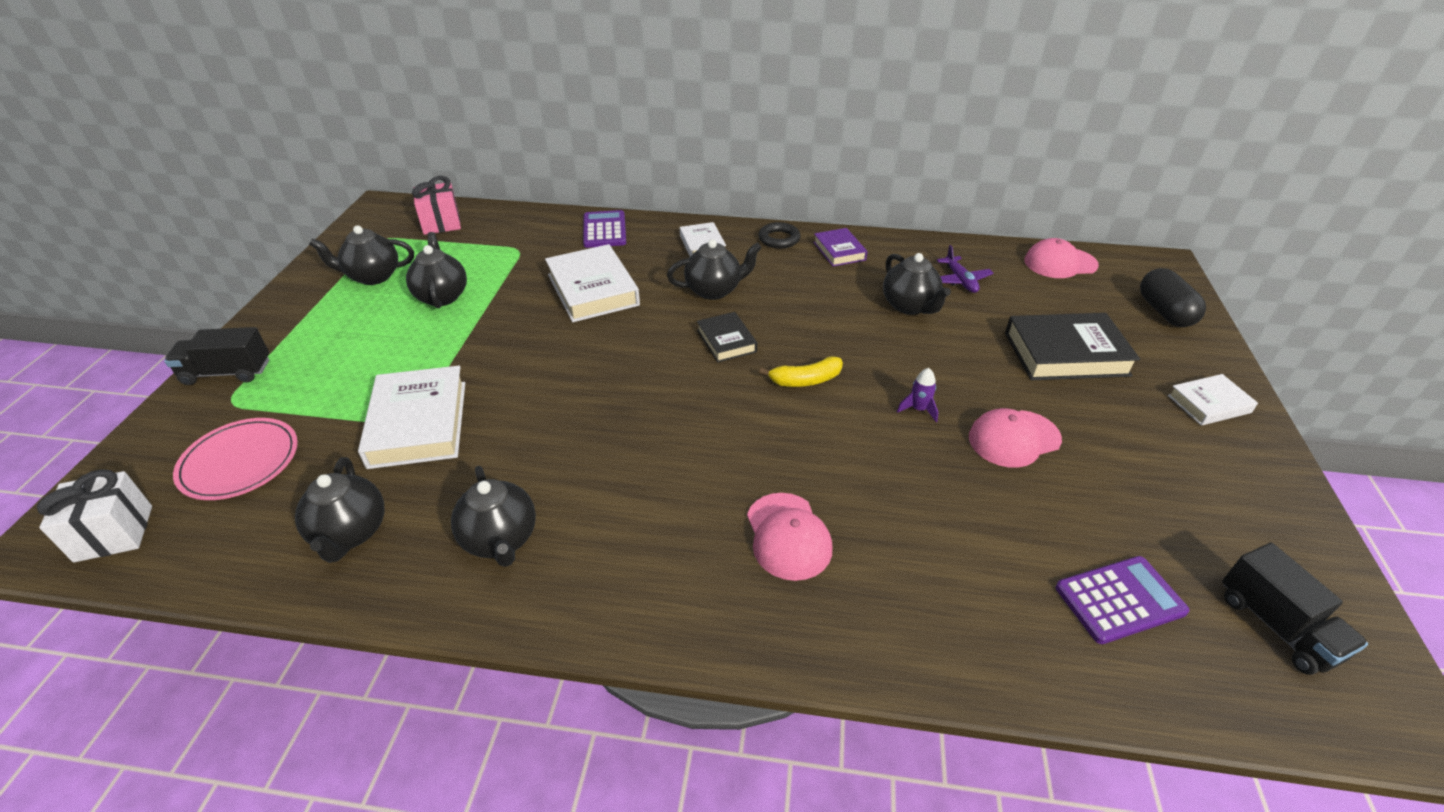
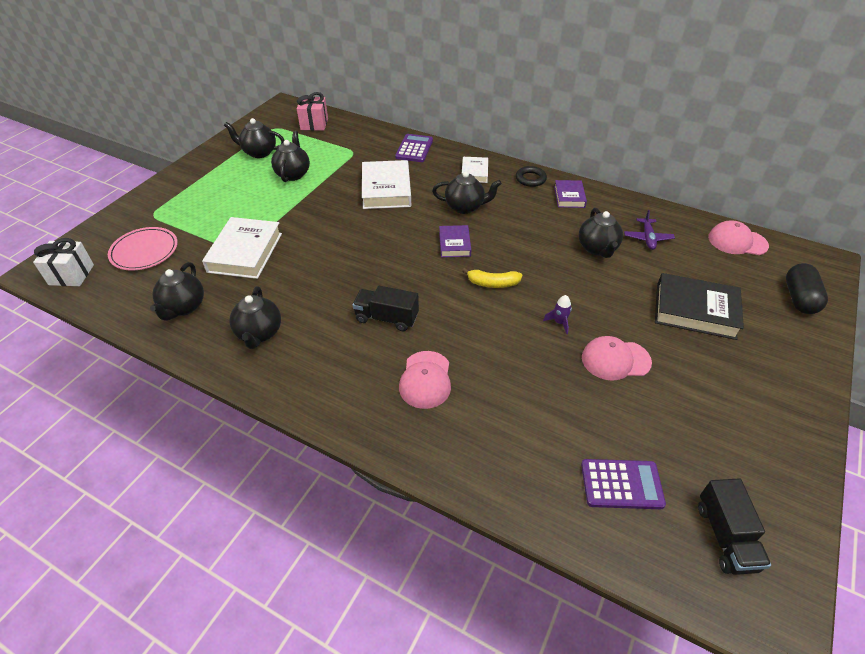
camera: 20 degrees right, 5 degrees up
(227, 372) = (157, 196): black truck -> black truck (386, 318)
(726, 341) = (454, 244): black book -> purple book
(1209, 404) = (786, 375): white book -> none

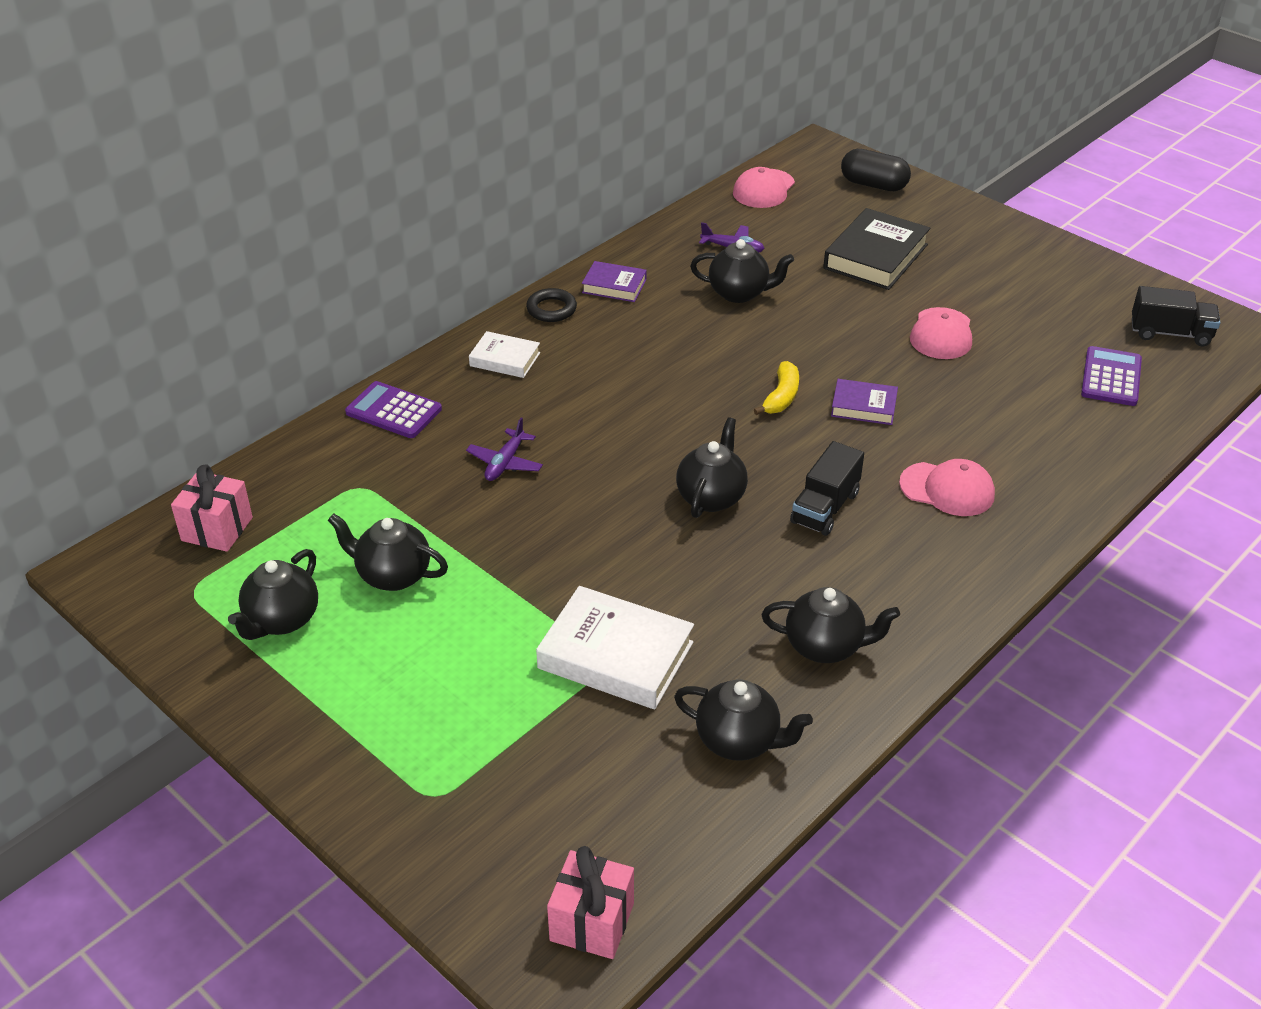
camera: 75 degrees left, 5 degrees down
(71, 275) = (592, 922): white gift -> pink gift
(144, 251) = (556, 804): pink plate -> none
(386, 189) = (505, 463): white book -> purple plane
(454, 244) = (683, 415): purple book -> purple book (863, 406)
(465, 207) = (595, 387): black teapot -> black teapot (711, 497)
(559, 322) = (871, 359): purple rocket -> none

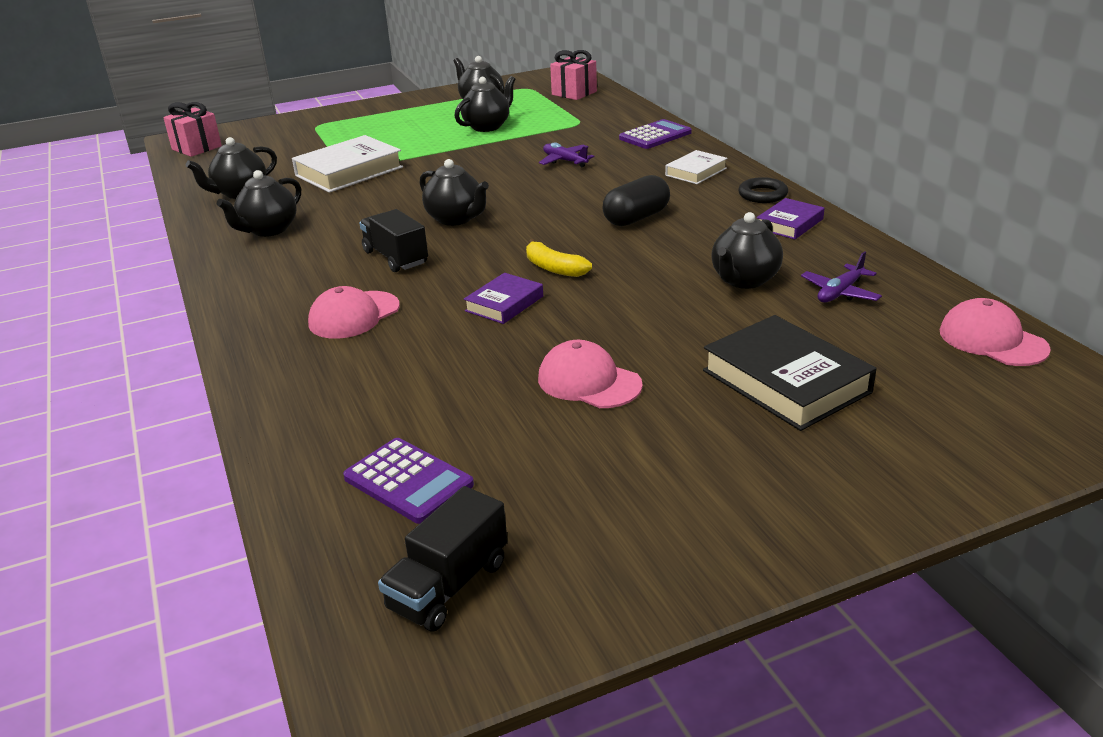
camera: 115 degrees right, 10 degrees down
(873, 185) = (997, 432): black capsule -> black capsule (636, 218)

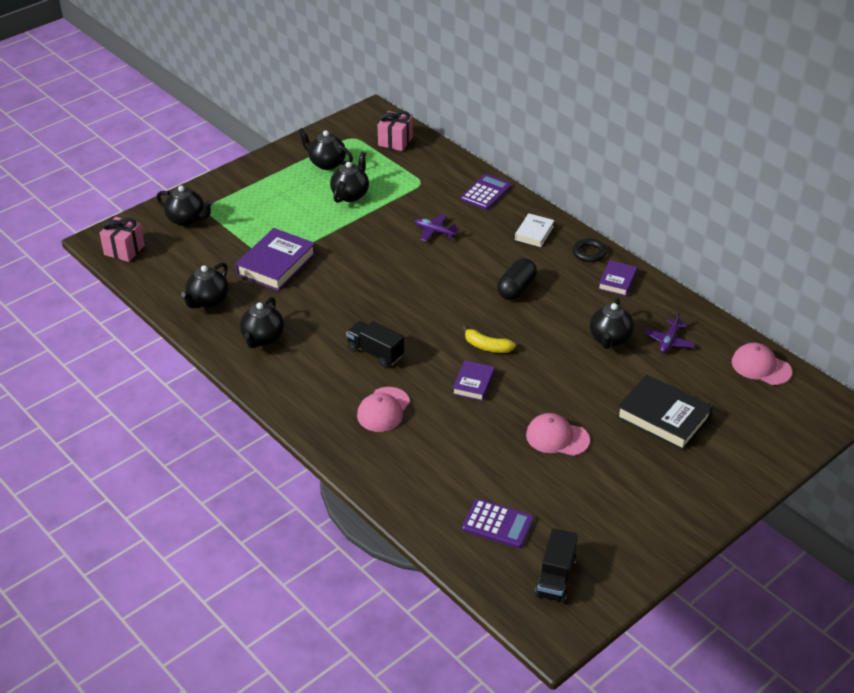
camera: 20 degrees left, 10 degrees up
(349, 171) = (276, 264): white book -> purple book
(456, 219) = (392, 307): black teapot -> black teapot (187, 220)

